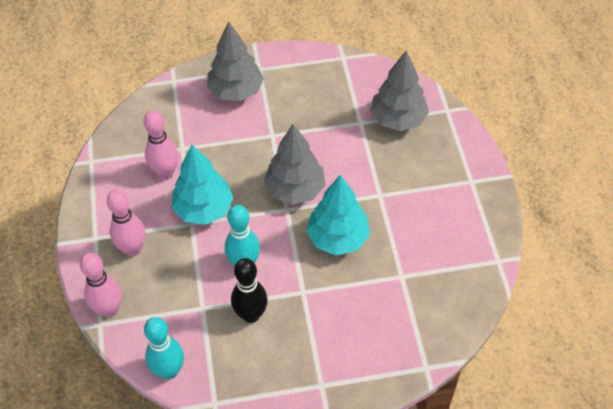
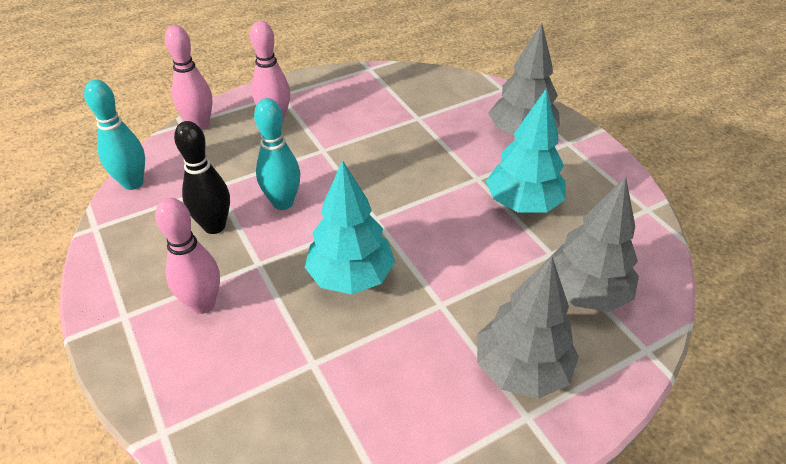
camera: 70 degrees right, 10 degrees down
(165, 173) = (379, 115): pink bowling pin -> pink bowling pin (203, 304)
(203, 209) = (345, 153): turquoise tree -> turquoise tree (523, 204)
(295, 189) = (407, 218): grey tree -> grey tree (521, 369)

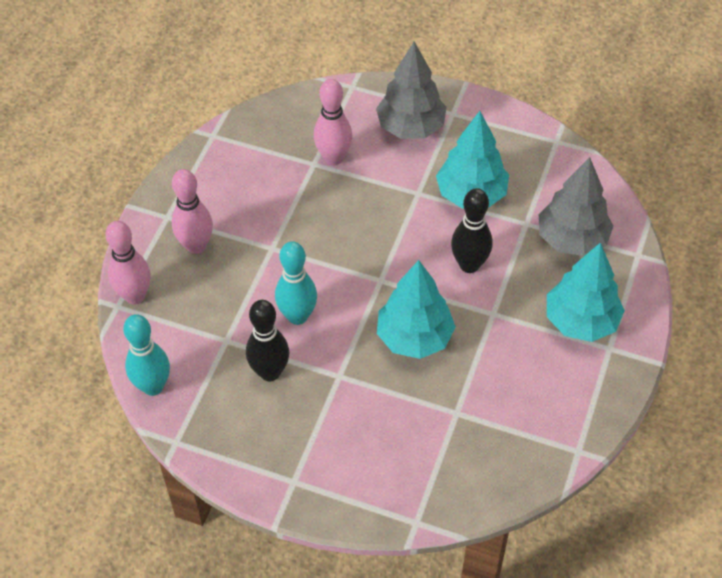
camera: 40 degrees left, 10 degrees up
(203, 304) = (338, 432): pink bowling pin -> pink bowling pin (333, 158)
(462, 253) = (469, 265): none -> black bowling pin
(521, 369) = (581, 321): grey tree -> turquoise tree

